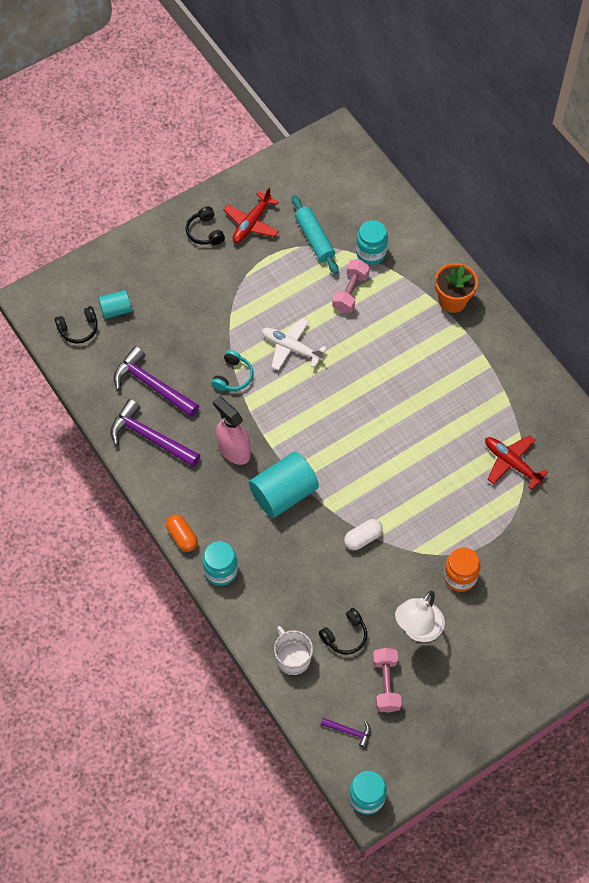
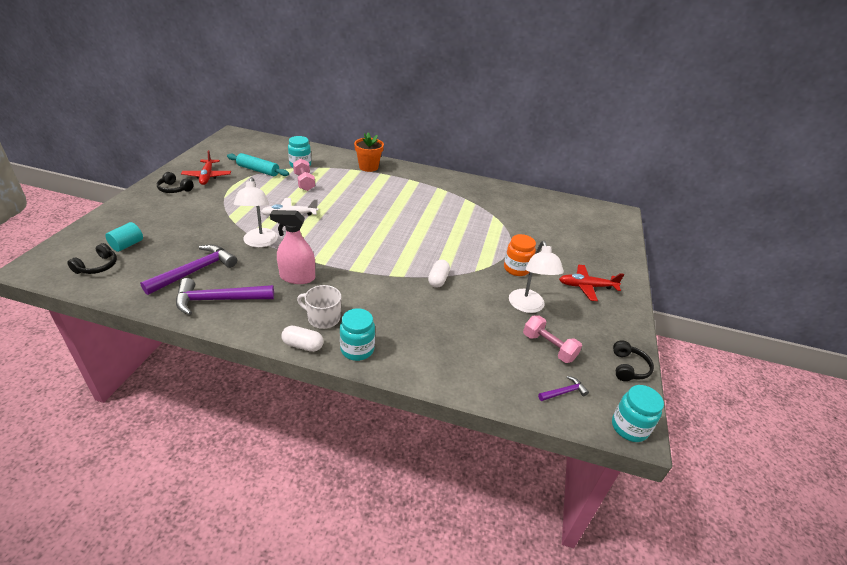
camera: 45 degrees left, 25 degrees down
(152, 385) = (195, 271): purple hammer -> purple hammer turned 135 degrees clockwise
(182, 536) = (303, 345): orange capsule -> white capsule
(233, 376) = (259, 242): turquoise headphones -> white lamp
(284, 493) = (359, 283): turquoise cylinder -> none
(292, 657) = (471, 371): white mug -> white mug (323, 318)
(345, 635) = (490, 336): black headphones -> black headphones (628, 367)
(511, 463) = (478, 211): red plane -> red plane (586, 286)

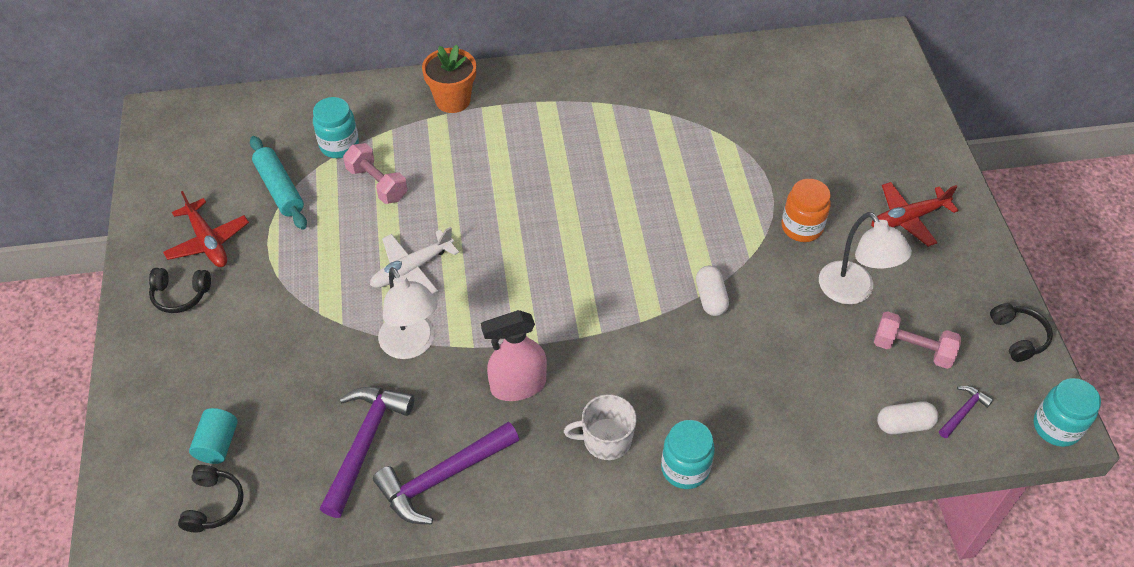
camera: 20 degrees left, 15 degrees up
(258, 170) = (280, 189): turquoise rolling pin -> turquoise rolling pin turned 60 degrees clockwise
(303, 345) = (613, 496): white capsule -> white capsule (904, 424)

